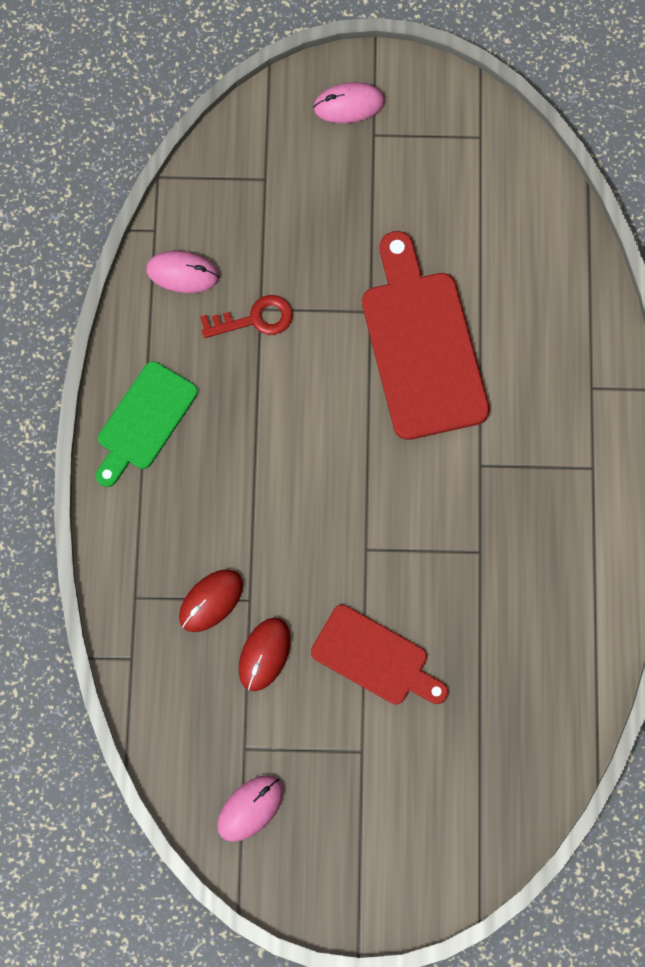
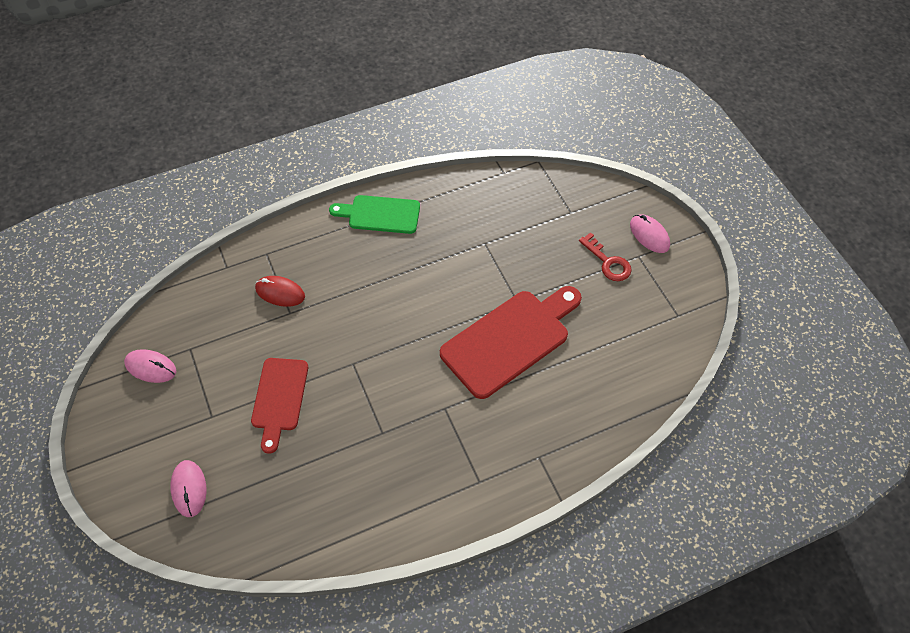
camera: 65 degrees right, 15 degrees down
(182, 273) = (484, 196): pink mouse -> pink mouse (189, 489)
(255, 319) = (476, 243): red key -> red key (608, 262)
(264, 654) = (256, 335): red mouse -> none

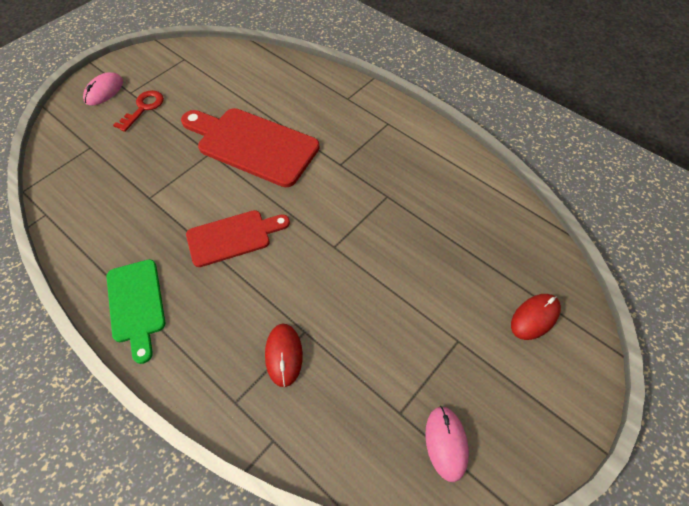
camera: 115 degrees left, 0 degrees up
(189, 489) = (535, 317): pink mouse -> red mouse
(279, 398) = (404, 289): red cutting board -> red cutting board (233, 237)

